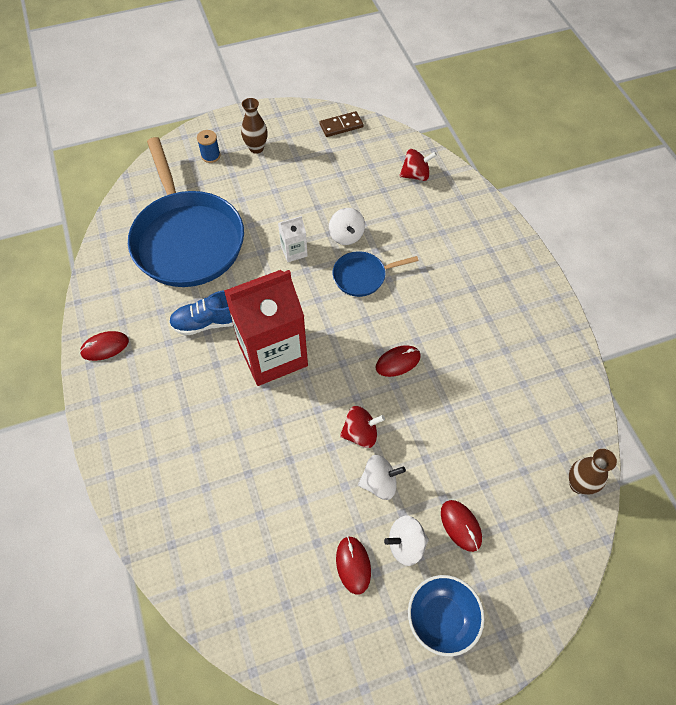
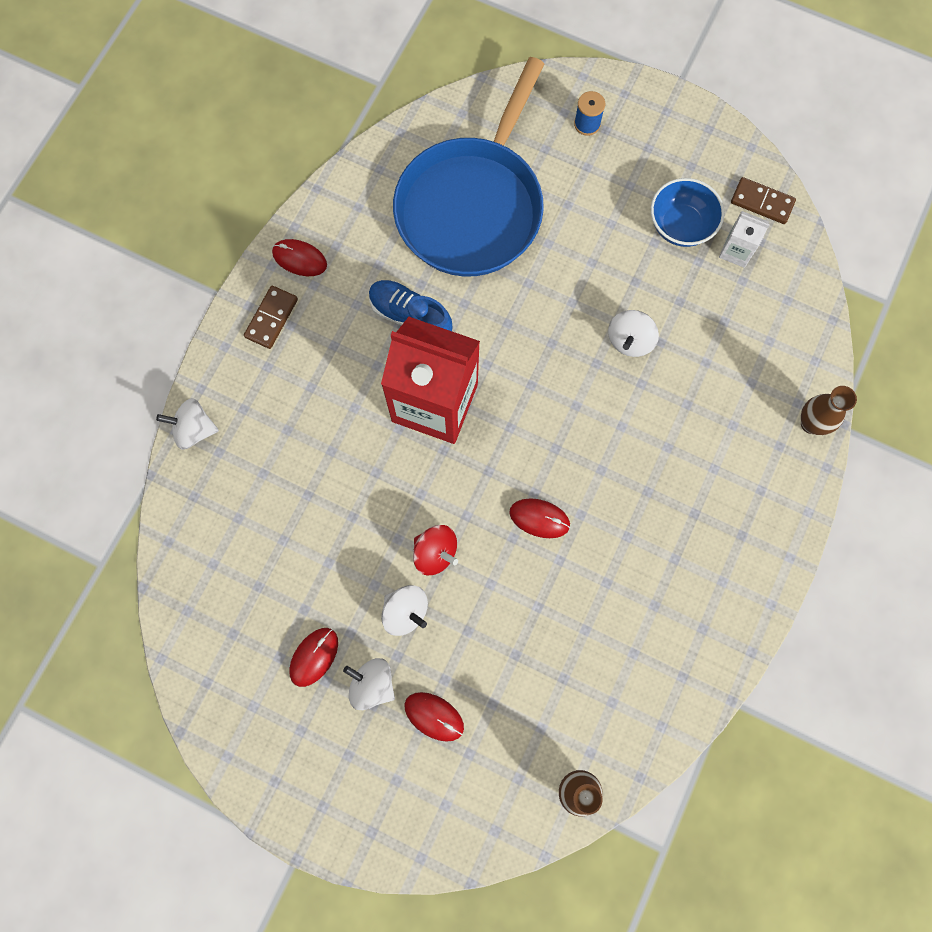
camera: 45 degrees right, 15 degrees up
(119, 394) = (271, 318): none -> brown domino
(130, 503) = (194, 430): none -> white spinning top
(256, 148) = (643, 154): brown vase -> brown vase (811, 423)
(294, 251) = (560, 311): white carton -> white carton (736, 251)
(362, 276) = (599, 400): blue pan -> none
(415, 175) = (778, 334): red spinning top -> none
(441, 618) = (338, 770): blue bowl -> blue bowl (680, 225)
(461, 525) = (434, 716): red mouse -> red mouse turned 75 degrees counterclockwise

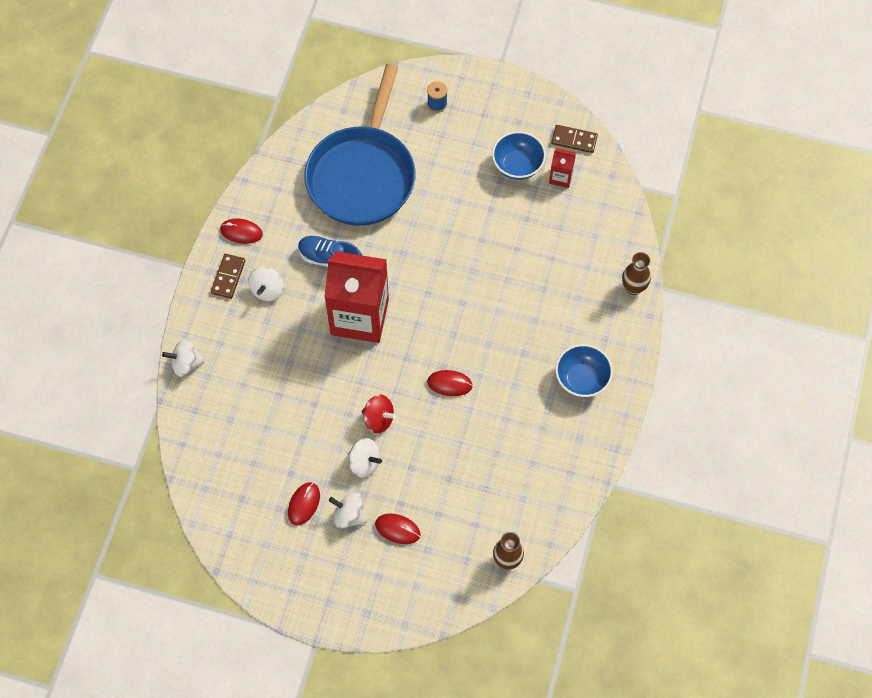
camera: 10 degrees left, 10 degrees down
(629, 341) = (494, 251): white spinning top -> white spinning top (267, 290)
(720, 543) = (582, 379): none -> blue bowl
(736, 251) = (561, 177): white carton -> red carton

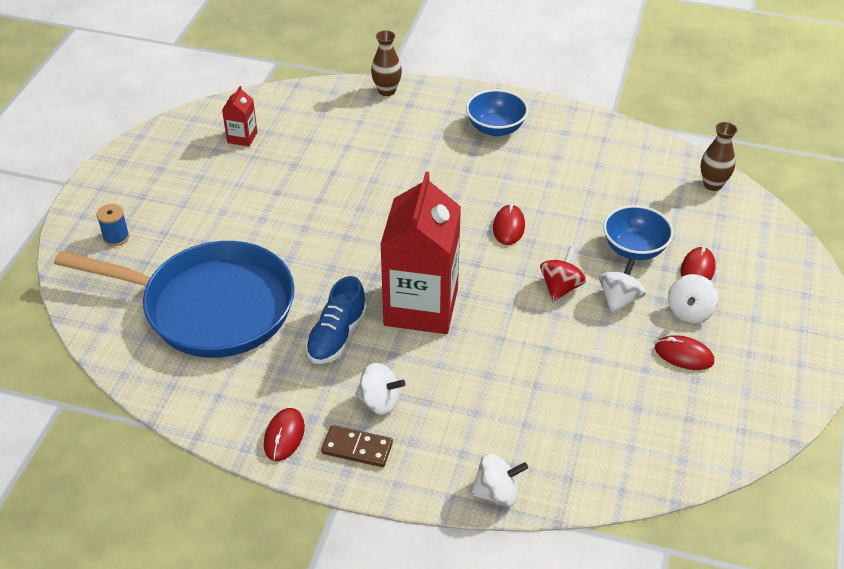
camera: 90 degrees left, 20 degrees down
(186, 364) = (497, 493): white spinning top -> white spinning top turned 90 degrees counterclockwise
(517, 165) = (220, 170): blue bowl -> blue bowl (634, 249)
(574, 140) = (194, 127): brown domino -> none

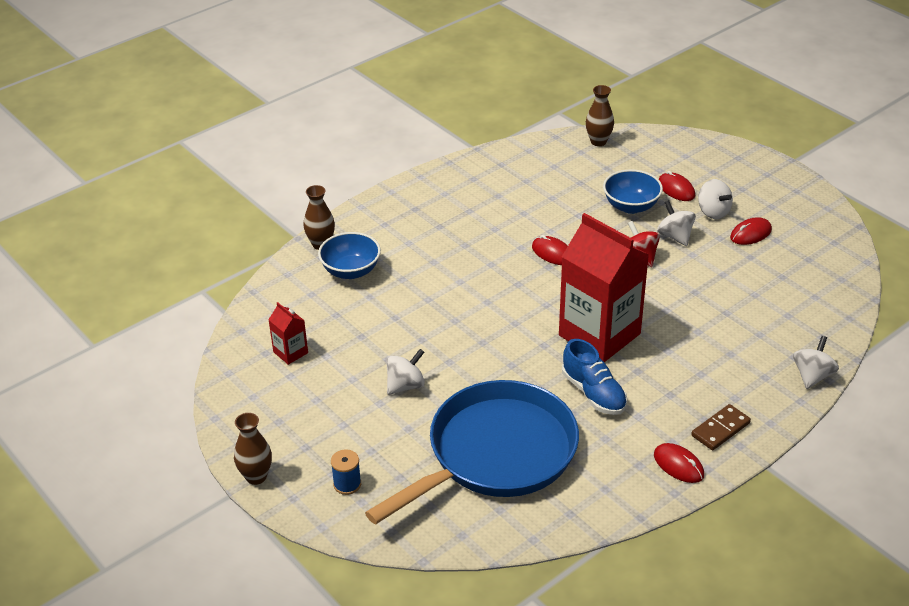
camera: 55 degrees left, 5 degrees down
(92, 186) = (256, 476): none -> brown vase
(379, 402) = (682, 398): white spinning top -> white spinning top (405, 385)
(495, 128) = (432, 209): blue bowl -> blue bowl (351, 271)

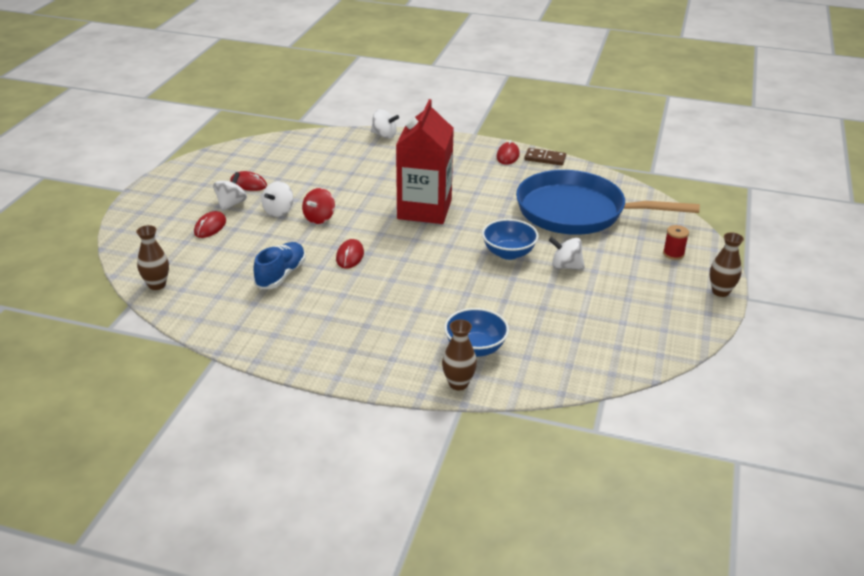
camera: 125 degrees left, 5 degrees down
(290, 352) = (601, 334): red carton -> none
(347, 484) = (673, 254): blue spool -> red spool
(593, 393) = (483, 196): blue shoe -> blue shoe (281, 275)
(631, 206) = (252, 240): blue bowl -> blue bowl (508, 253)
(720, 429) = (463, 151): brown domino -> brown domino (545, 158)
(812, 376) = (384, 135): white spinning top -> white spinning top turned 150 degrees counterclockwise

